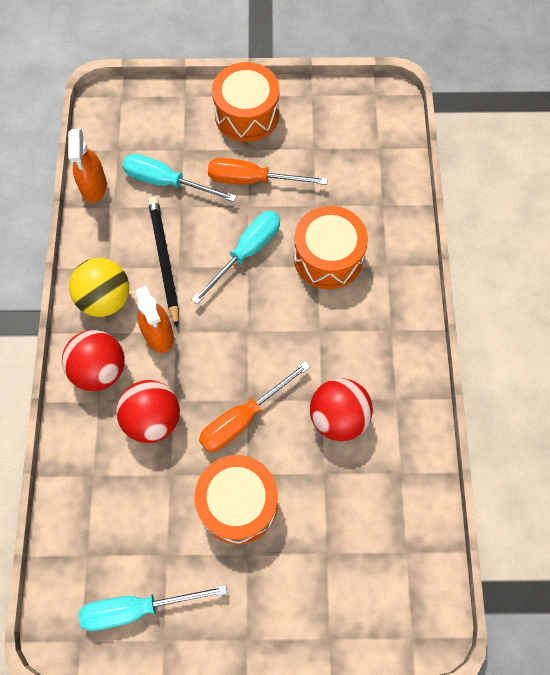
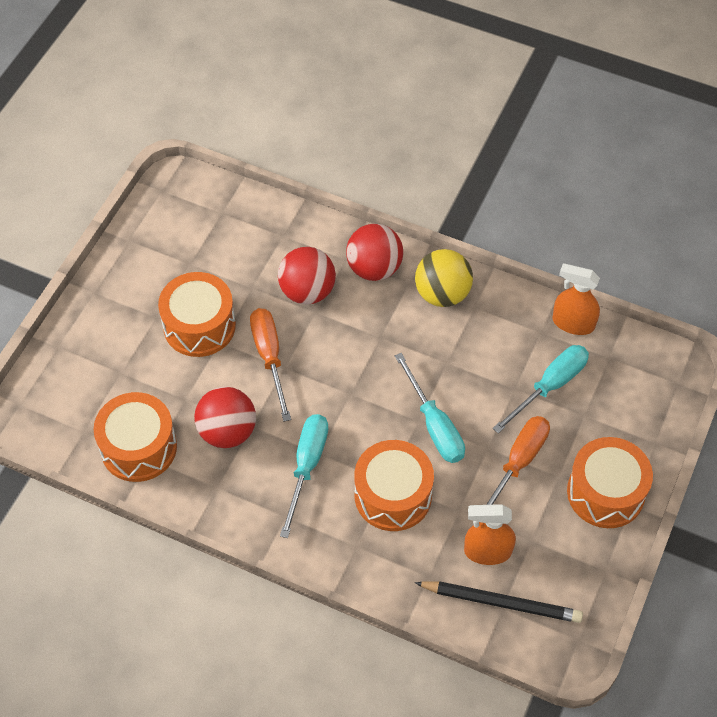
camera: 115 degrees right, 10 degrees down
(137, 608) = (162, 231): turquoise screwdriver -> turquoise screwdriver (307, 466)
(158, 334) = (385, 322): orange spray bottle -> orange spray bottle (487, 551)
(164, 260) = (460, 353): black pencil -> black pencil (501, 603)
(395, 489) = (139, 447): none -> orange drum

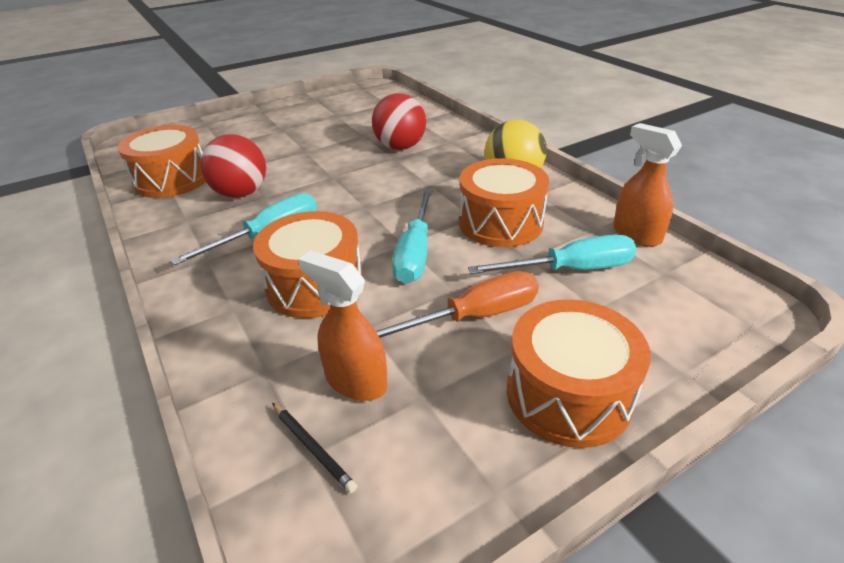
camera: 35 degrees right, 20 degrees down
(199, 326) = (302, 140): orange drum -> orange drum (500, 223)
(270, 357) = (328, 168): orange screwdriver -> none
(374, 268) = (467, 151): red ball -> none
(501, 603) = (313, 448): black pencil -> black pencil, size x0.51

